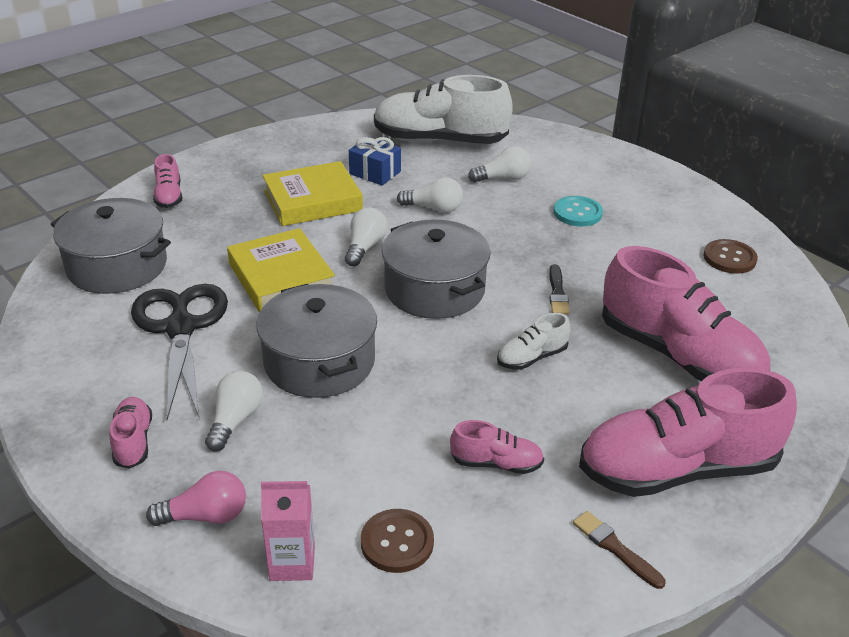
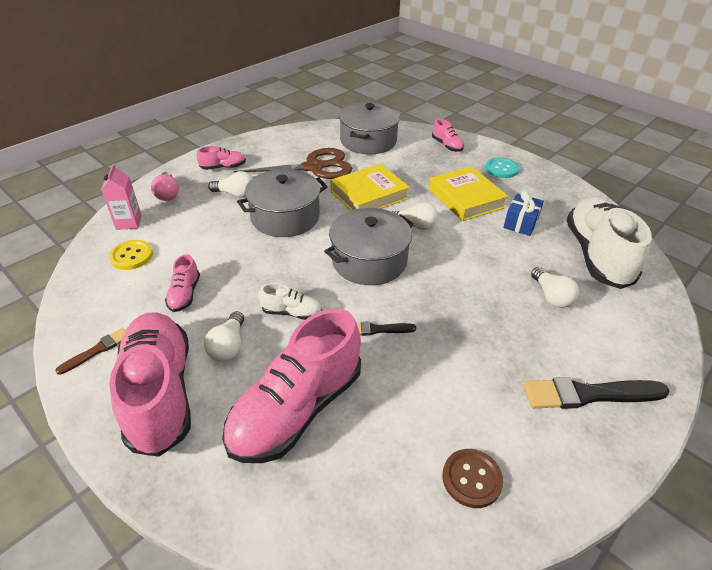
camera: 85 degrees right, 5 degrees up
(169, 196) = (447, 146): pink shoe -> pink shoe turned 105 degrees counterclockwise
(181, 328) = (313, 167): black scissors -> brown scissors
(397, 542) = (131, 256): brown button -> yellow button
(434, 208) = (480, 256): white light bulb -> white light bulb (228, 346)
(532, 357) = (292, 312): white shoe -> white shoe turned 135 degrees clockwise
(577, 213) = (513, 348): turquoise button -> turquoise button (501, 169)
(628, 185) = (589, 394): none -> black brush

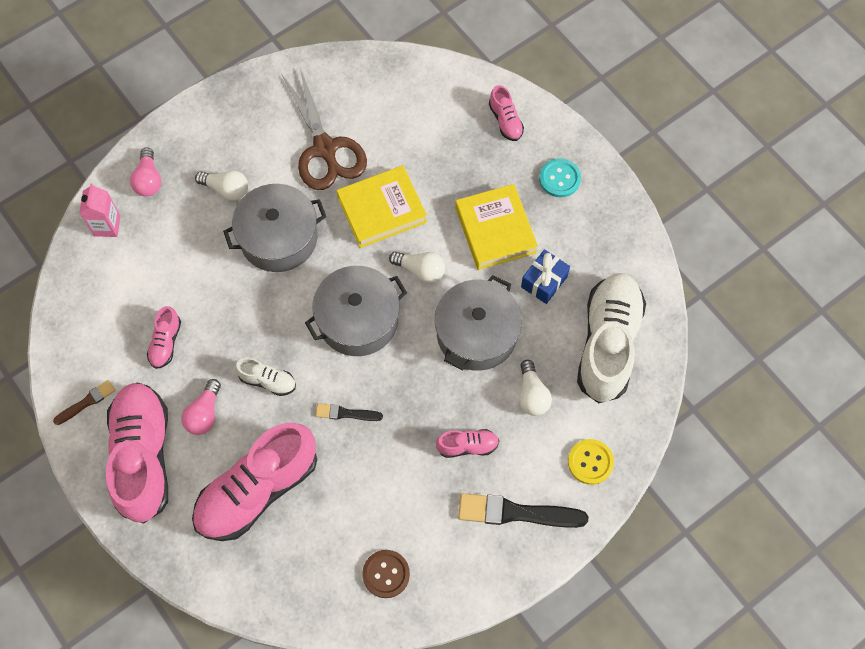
camera: 10 degrees right, 25 degrees up
(131, 256) = (112, 280): yellow button -> yellow button (590, 462)
(223, 167) = (215, 135): pink shoe -> pink shoe (467, 446)
(228, 346) = (204, 413): white light bulb -> pink light bulb
(313, 167) = (325, 148): brown scissors -> brown scissors turned 75 degrees clockwise
(368, 141) = (405, 98): grey pot -> grey pot (476, 333)

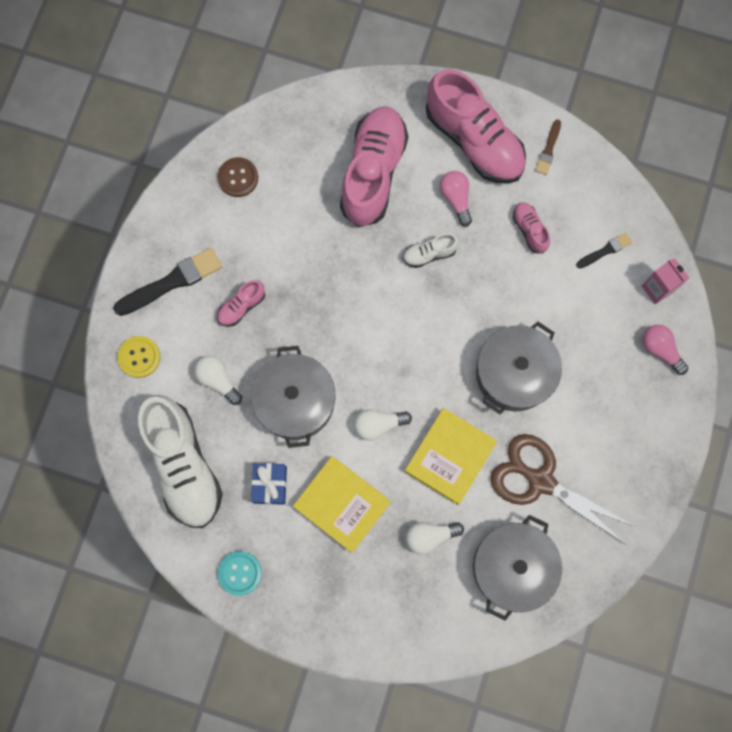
camera: 145 degrees right, 10 degrees up
(226, 189) = (591, 386): white light bulb -> white light bulb (430, 536)
(346, 413) = (351, 269): black brush -> black brush (605, 251)
(358, 320) = (397, 348): grey pot -> grey pot (512, 567)
(505, 121) = (406, 621): pink shoe -> none
(559, 179) = (319, 594): turquoise button -> turquoise button (240, 573)

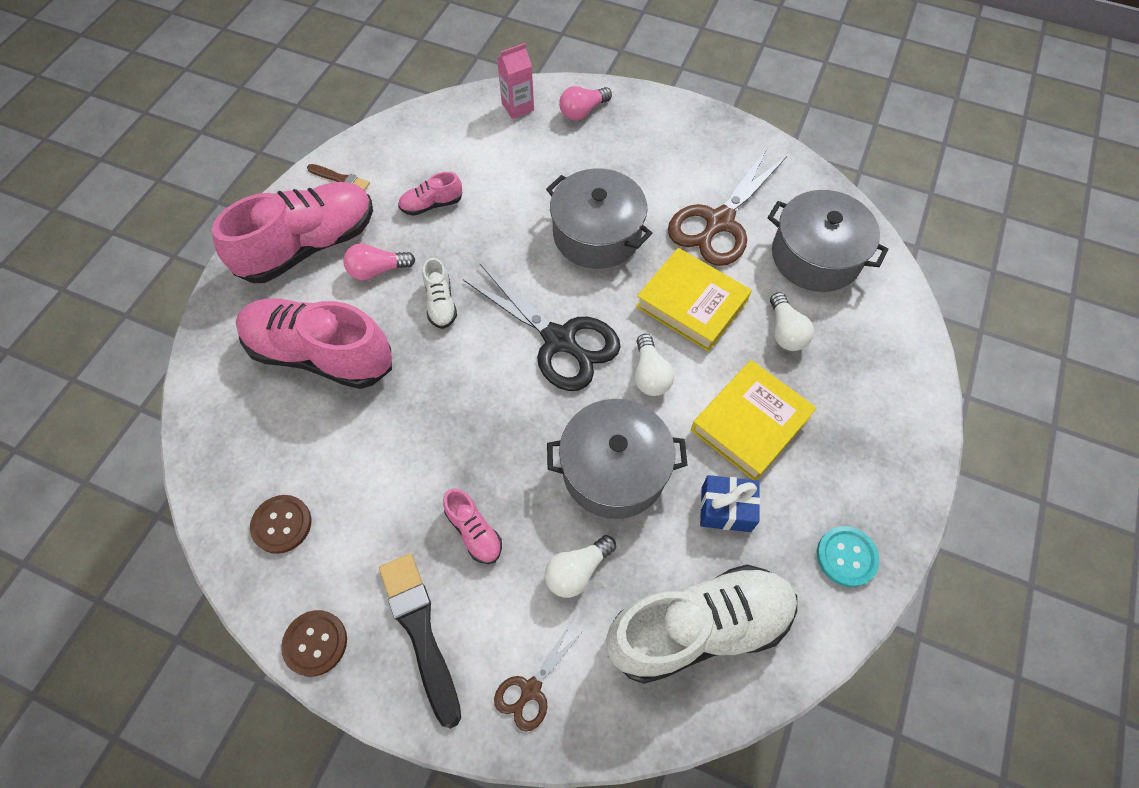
camera: 85 degrees left, 15 degrees down
(139, 357) = (531, 689): yellow button -> brown scissors
(161, 218) = (315, 643): none -> brown button
(403, 351) = (559, 340): none -> black scissors
(605, 251) = (468, 143): black brush -> none

